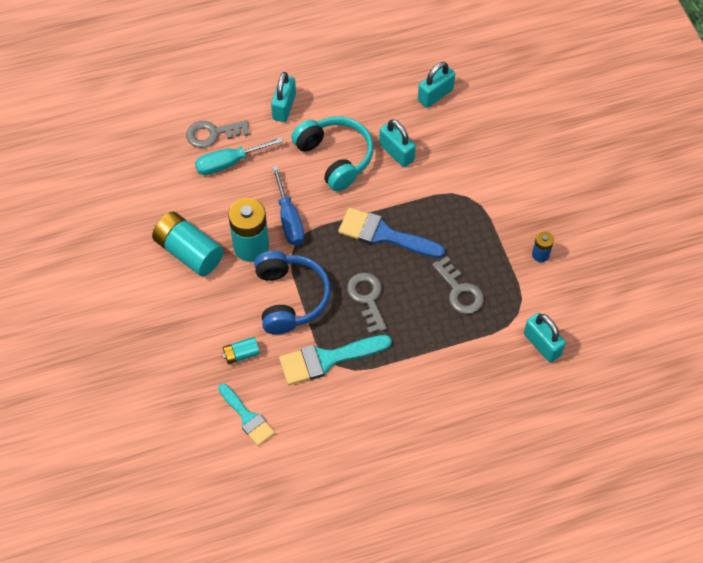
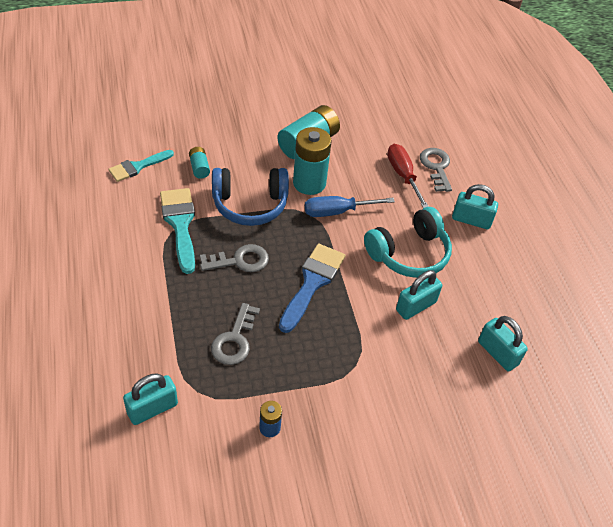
camera: 90 degrees right, 10 degrees down
(229, 163) = (403, 175): turquoise screwdriver -> red screwdriver
(460, 291) = (235, 340): grey key -> grey key turned 45 degrees counterclockwise

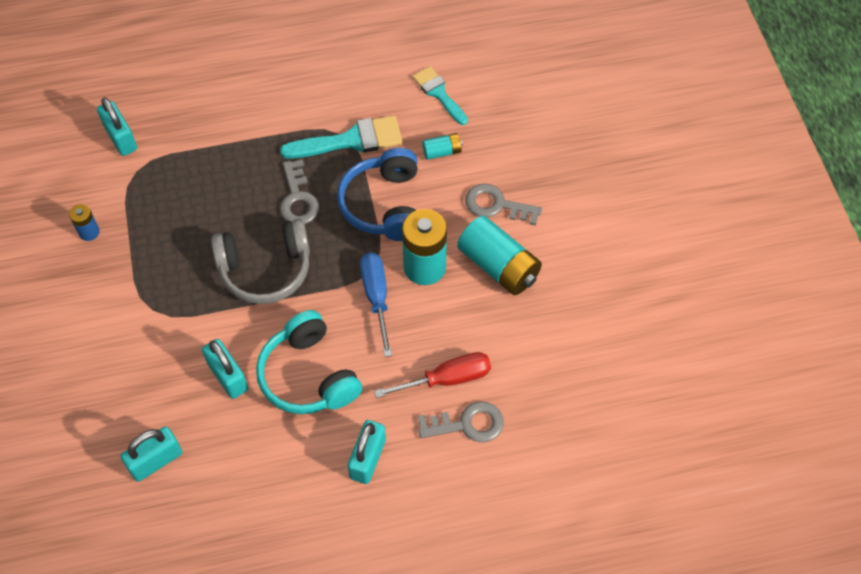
camera: 95 degrees right, 10 degrees up
(235, 340) = (193, 199): grey key -> grey key (496, 205)
(312, 282) = (265, 269): blue brush -> grey headphones

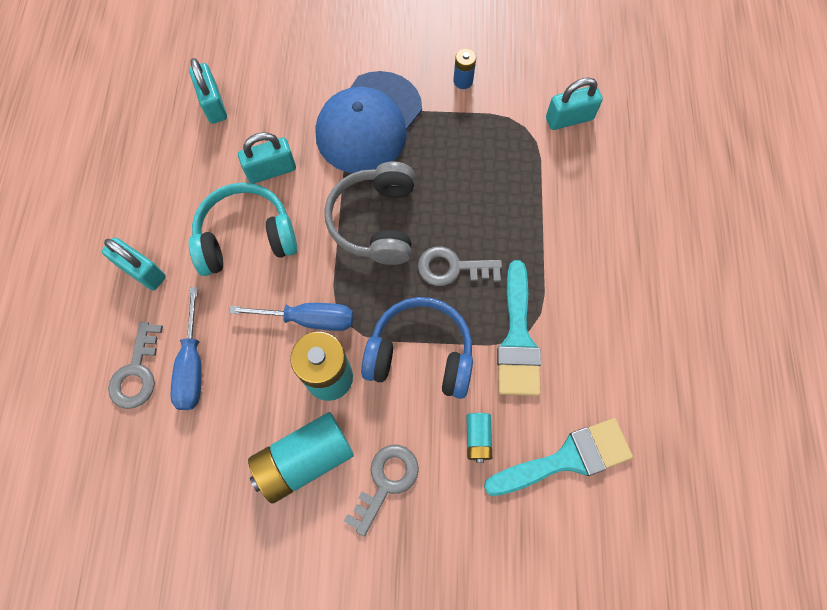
camera: 105 degrees right, 10 degrees up
(154, 303) = (369, 123): none -> blue cap
(438, 93) = (567, 458): turquoise brush -> turquoise brush, size x1.51
(447, 379) = (192, 365): red screwdriver -> blue screwdriver

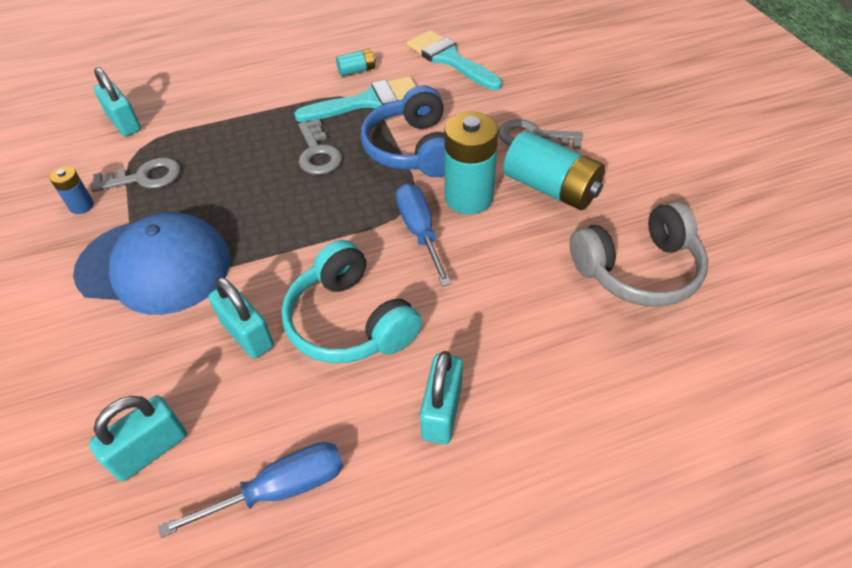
camera: 110 degrees left, 20 degrees down
(137, 372) = (562, 353): grey key -> grey key (145, 177)
(192, 365) = (523, 305): blue screwdriver -> blue screwdriver (280, 489)
(375, 222) = (287, 219): grey headphones -> grey headphones (638, 270)
(478, 438) = (463, 101): turquoise battery -> turquoise battery (357, 71)

